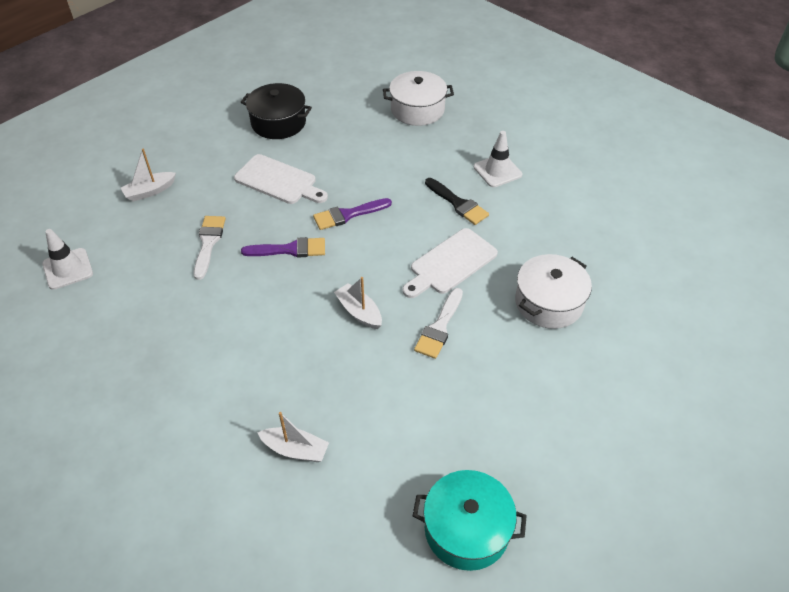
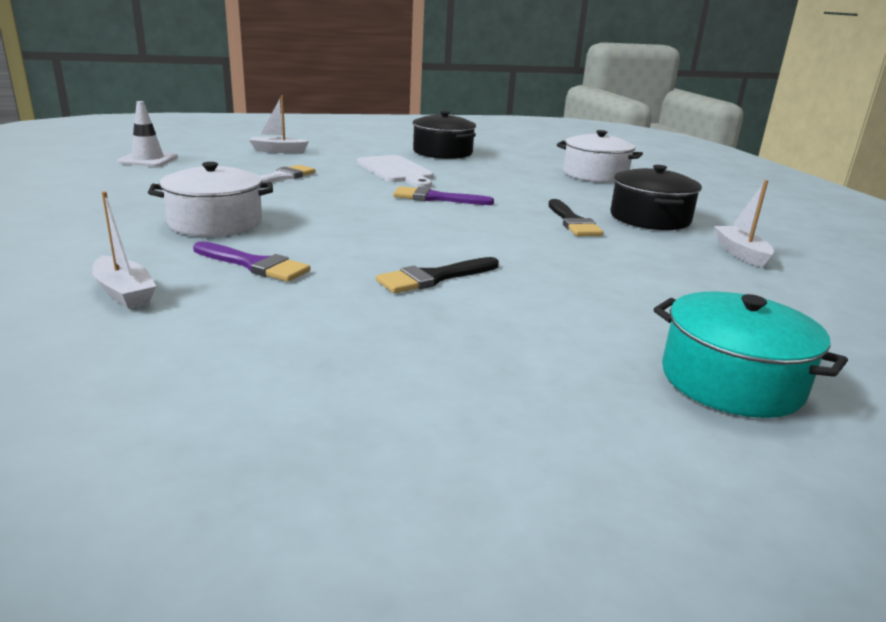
camera: 30 degrees right, 25 degrees down
(290, 249) = (346, 198): purple brush -> purple brush (254, 265)
(359, 312) = (355, 243): white boat -> white boat (740, 253)
(439, 327) = (434, 277): white brush -> black brush
(450, 263) = (511, 248): white cutting board -> none
(466, 529) = (195, 441): turquoise pot -> turquoise pot (731, 381)
(497, 171) = (649, 218): white traffic cone -> black pot
(548, 302) = (614, 306): white pot -> white pot (215, 223)

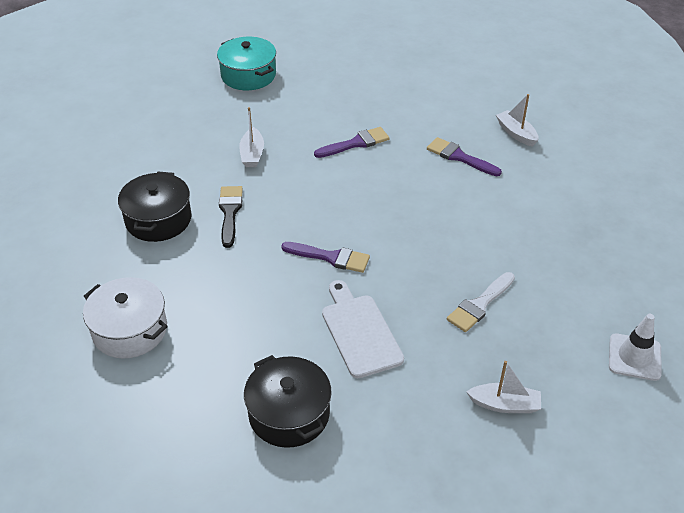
camera: 170 degrees left, 20 degrees up
(215, 223) = (502, 209): white pot -> none
(434, 277) = (355, 143): black brush -> purple brush
(740, 253) = (137, 166): white boat -> white boat (252, 154)

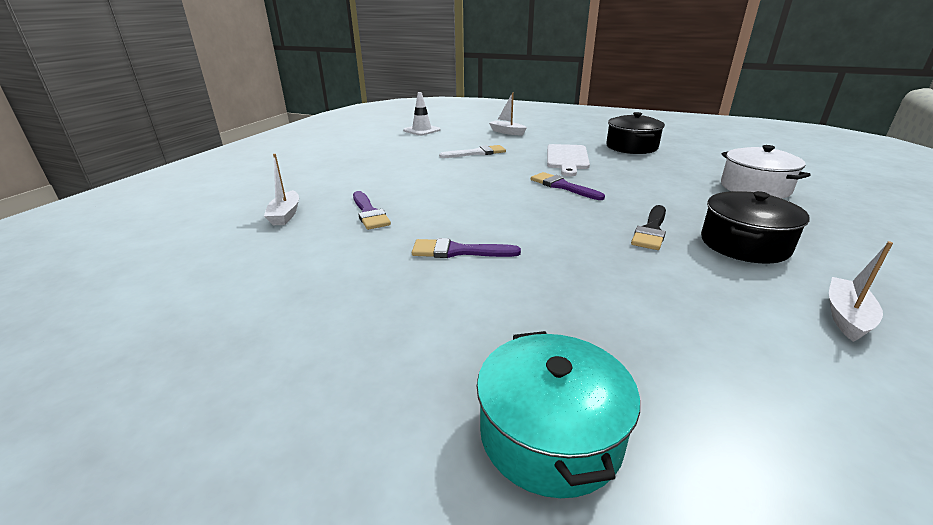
camera: 150 degrees left, 15 degrees down
(252, 154) = (604, 276): white boat -> white boat (846, 316)

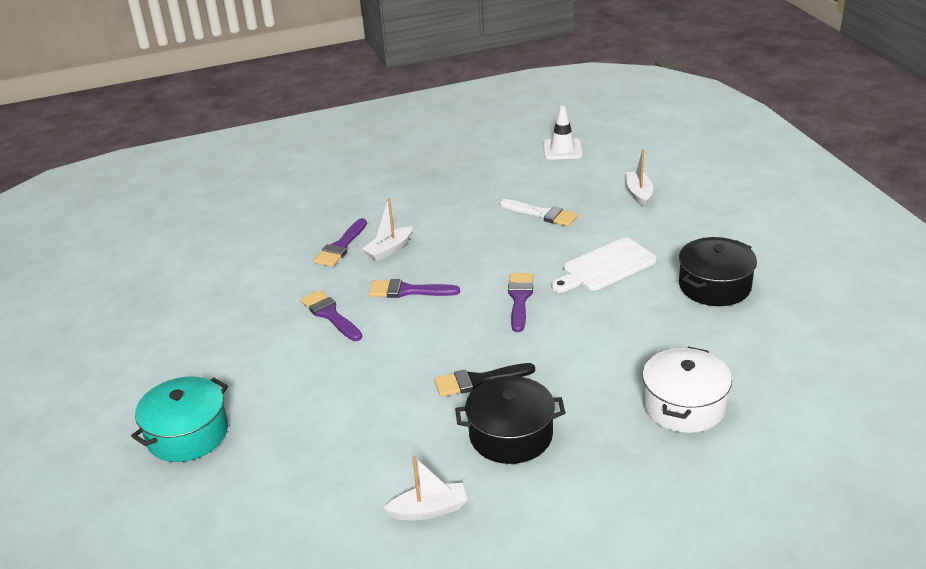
camera: 50 degrees right, 5 degrees up
(285, 215) = (295, 219): white boat -> white boat (389, 250)
(484, 212) = (408, 291): none -> purple brush

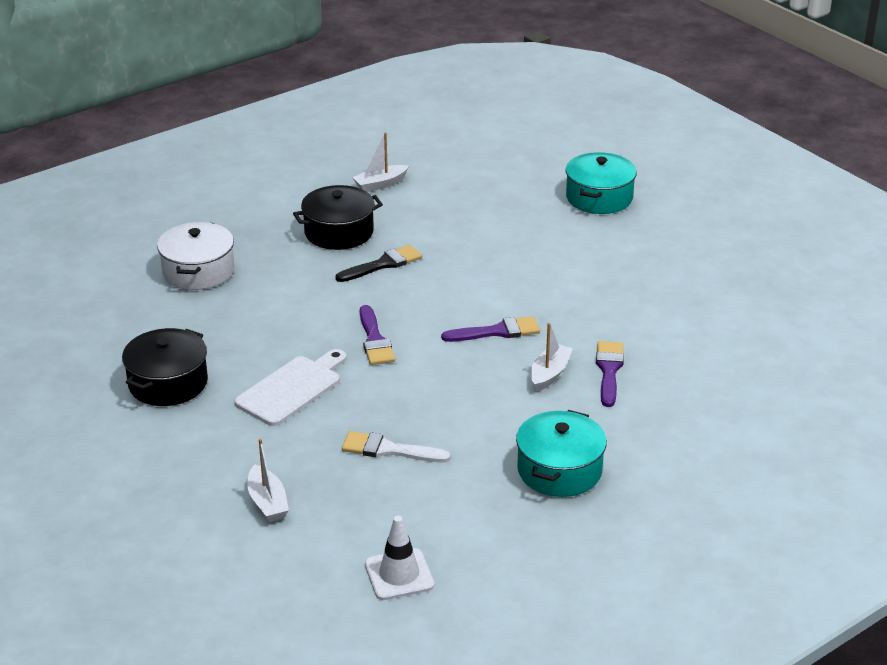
camera: 160 degrees right, 0 degrees up
(330, 315) = (559, 298): purple brush -> none
(429, 188) = (559, 470): none -> turquoise pot

